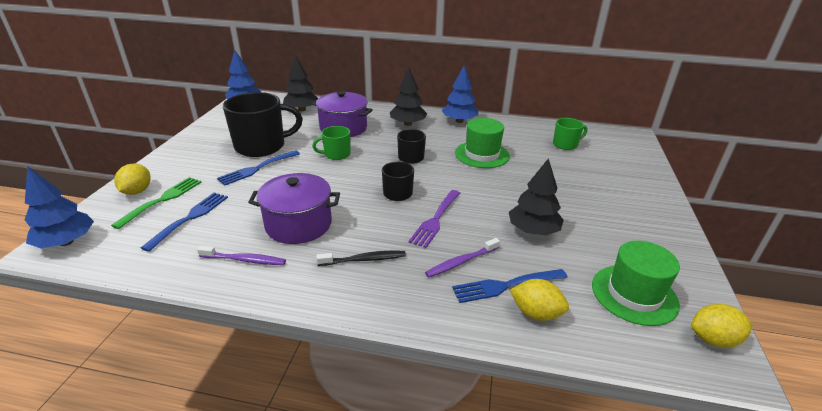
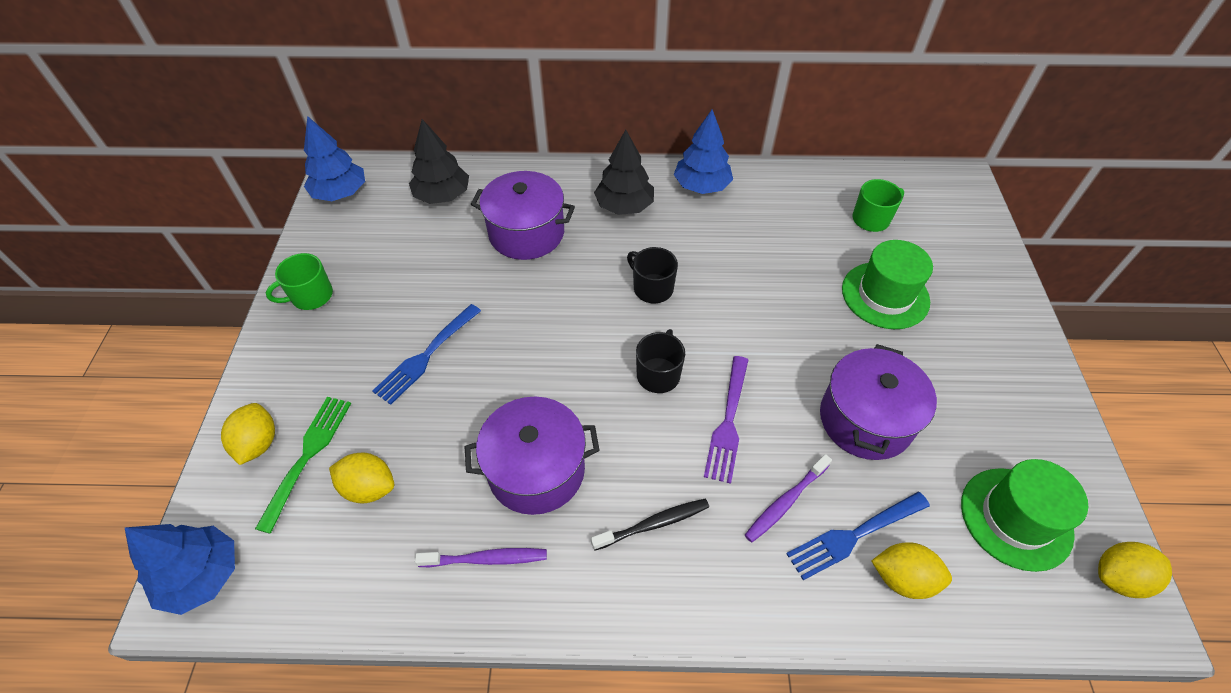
camera: 10 degrees left, 20 degrees up
(190, 218) = (369, 487): blue fork -> yellow lemon
(261, 146) = (412, 300): black mug -> none
(336, 154) = (537, 300): green mug -> green mug (311, 296)
(482, 154) = (756, 264): green hat -> green hat (885, 295)
(533, 230) = (865, 420): black tree -> purple pot

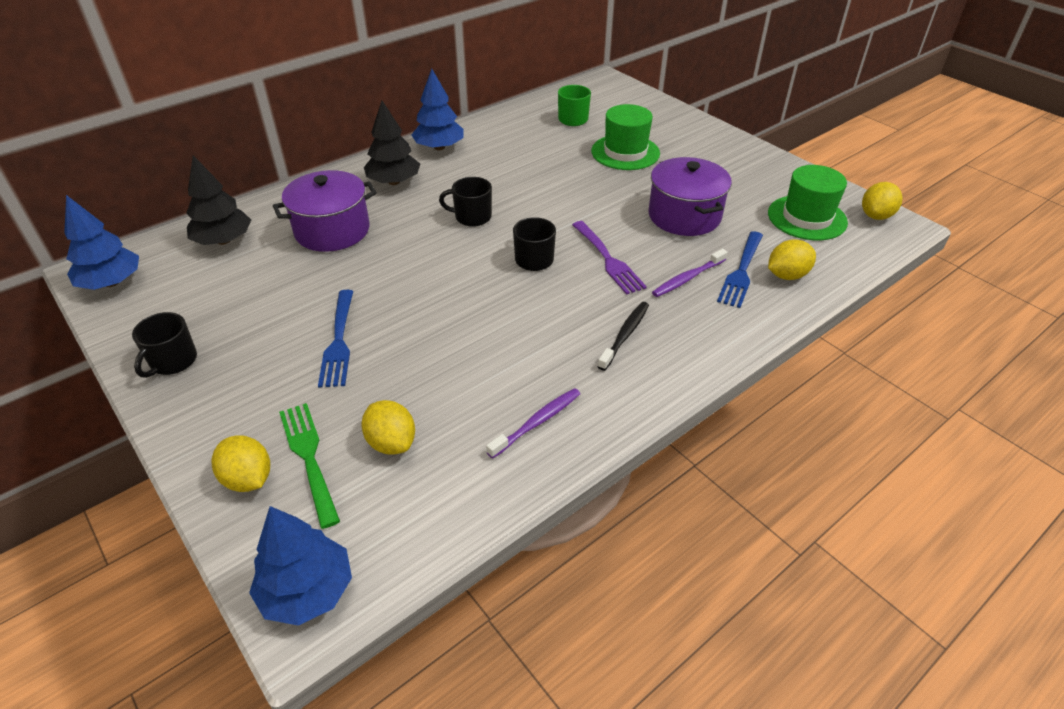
camera: 40 degrees left, 10 degrees down
(311, 296) = (173, 361): green mug -> black mug
(369, 487) = (391, 442): yellow lemon -> yellow lemon turned 75 degrees clockwise
(536, 470) = (512, 355): purple pot -> none
(785, 502) = (687, 278): purple toothbrush -> purple toothbrush turned 45 degrees clockwise

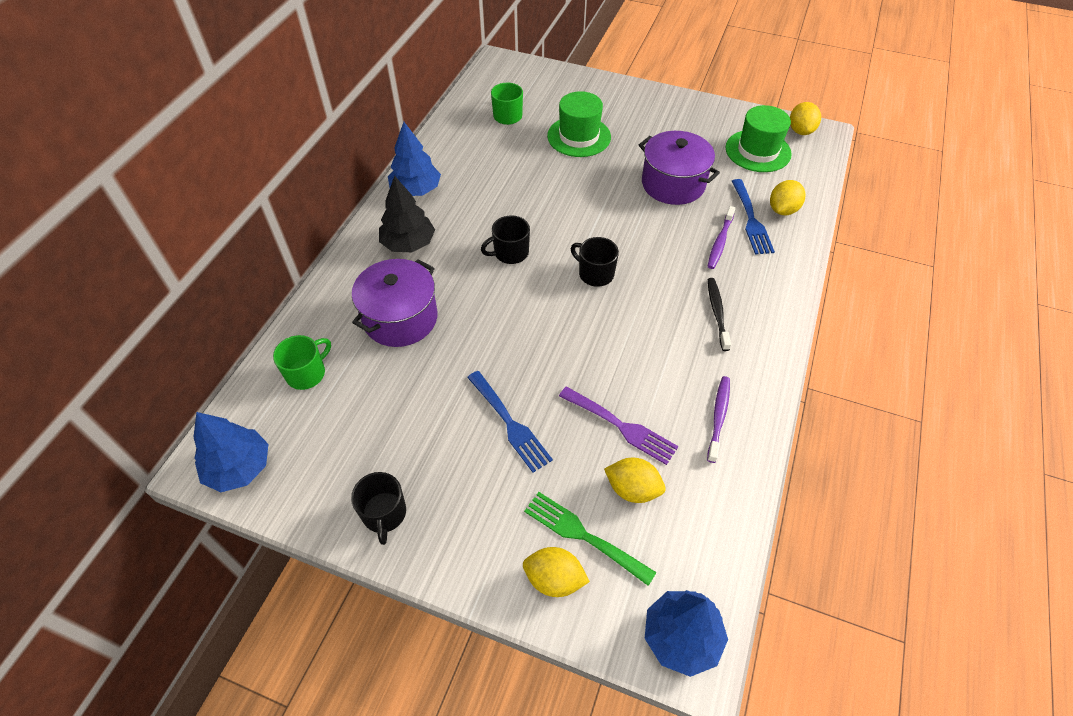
camera: 30 degrees left, 10 degrees up
(224, 240) = (307, 373): black tree -> green mug
(608, 259) = (651, 249): purple fork -> purple fork (621, 426)

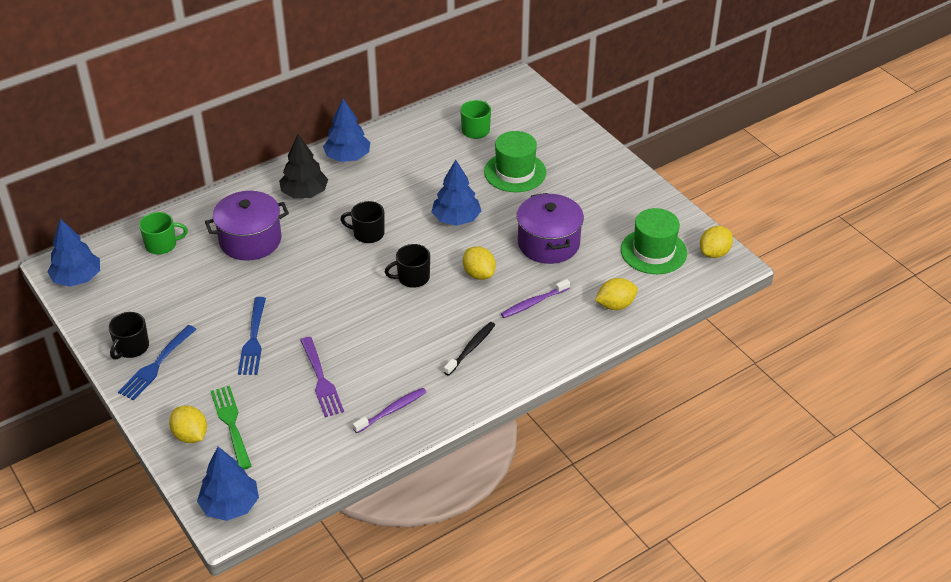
camera: 35 degrees right, 10 degrees down
(574, 200) = (456, 219): none -> blue tree
(595, 274) = (412, 278): black mug -> black mug turned 90 degrees counterclockwise
(632, 489) = (288, 417): yellow lemon -> yellow lemon (479, 274)
(751, 220) = (579, 299): blue fork -> blue fork (156, 365)

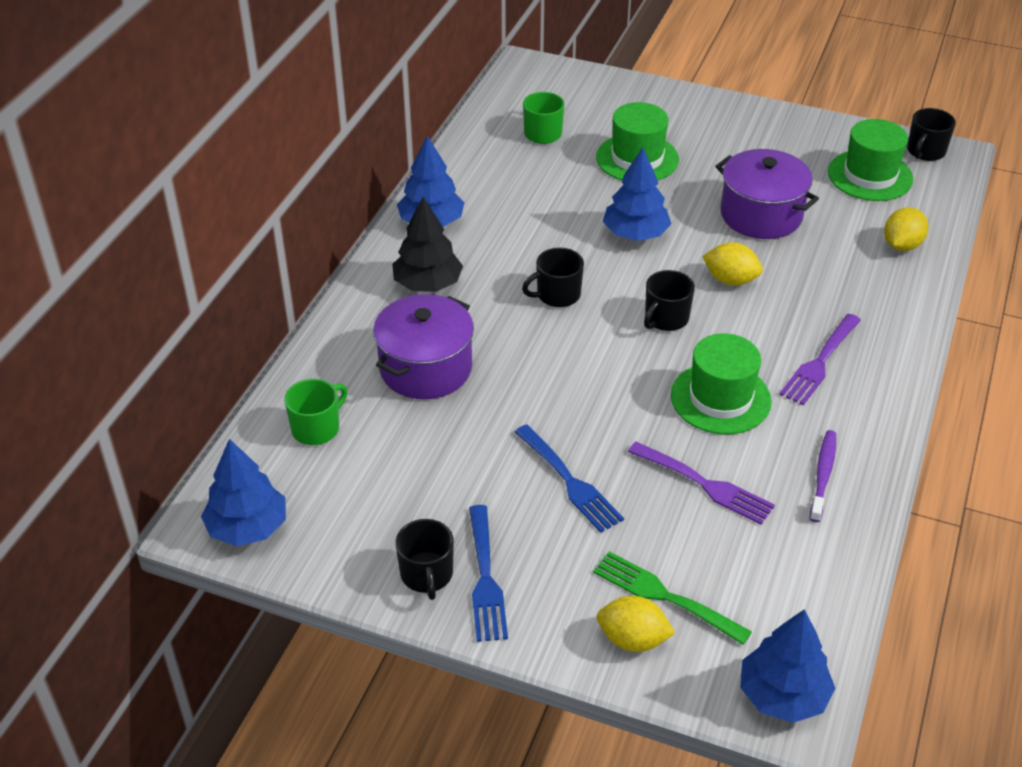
camera: 35 degrees left, 0 degrees up
(387, 338) = (720, 398): none -> green hat
(471, 348) = (820, 362): black toothbrush -> purple fork
(533, 303) = (822, 282): purple toothbrush -> none
(714, 253) = (925, 151): yellow lemon -> black mug

